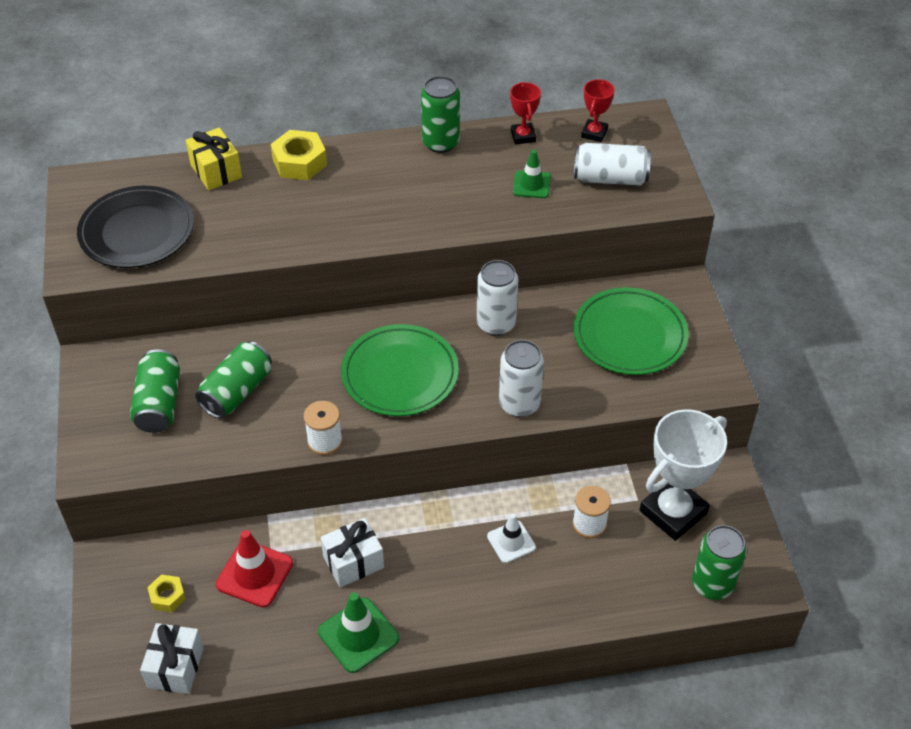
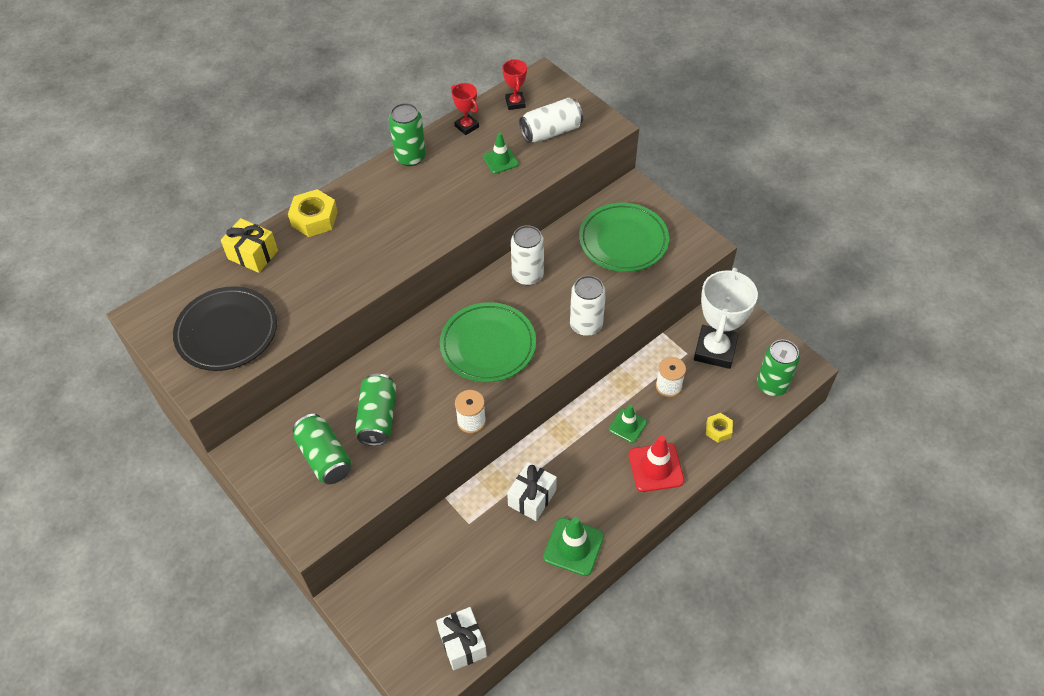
camera: 30 degrees left, 5 degrees up
(167, 596) = (417, 597): yellow nut -> yellow nut (718, 430)
(254, 574) = (468, 545): red traffic cone -> red traffic cone (656, 467)
(511, 542) = (627, 426): white traffic cone -> green traffic cone

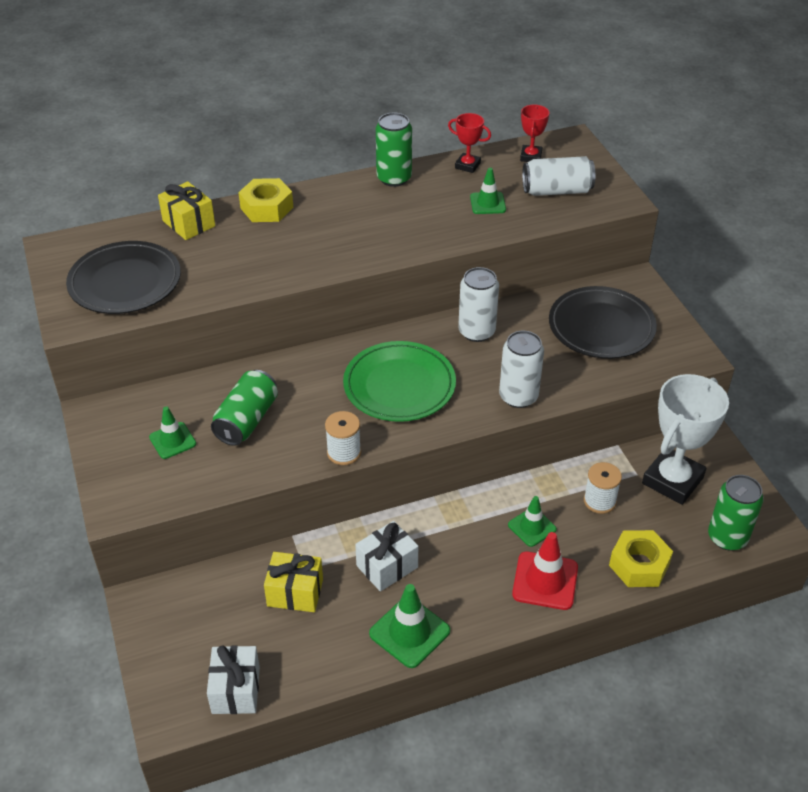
camera: 20 degrees right, 10 degrees down
(324, 457) = (172, 440): green can -> green traffic cone
(467, 126) = (467, 165): red trophy -> red trophy turned 45 degrees counterclockwise
(470, 545) = (295, 592): none -> yellow gift
(623, 240) = (601, 327): green plate -> black plate
(718, 430) = (639, 565): yellow nut -> yellow nut, size x1.69

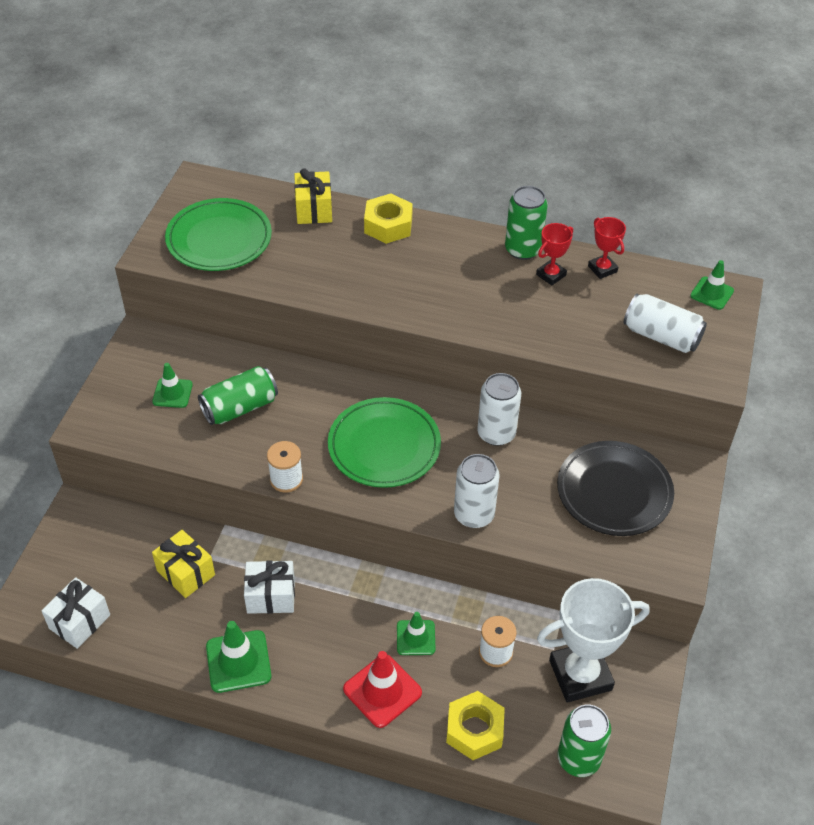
camera: 35 degrees right, 5 degrees up
(125, 282) = (219, 239): black plate -> green plate
(487, 203) = (583, 316): green traffic cone -> green traffic cone (712, 293)
(531, 157) = (672, 289): red trophy -> red trophy (551, 275)

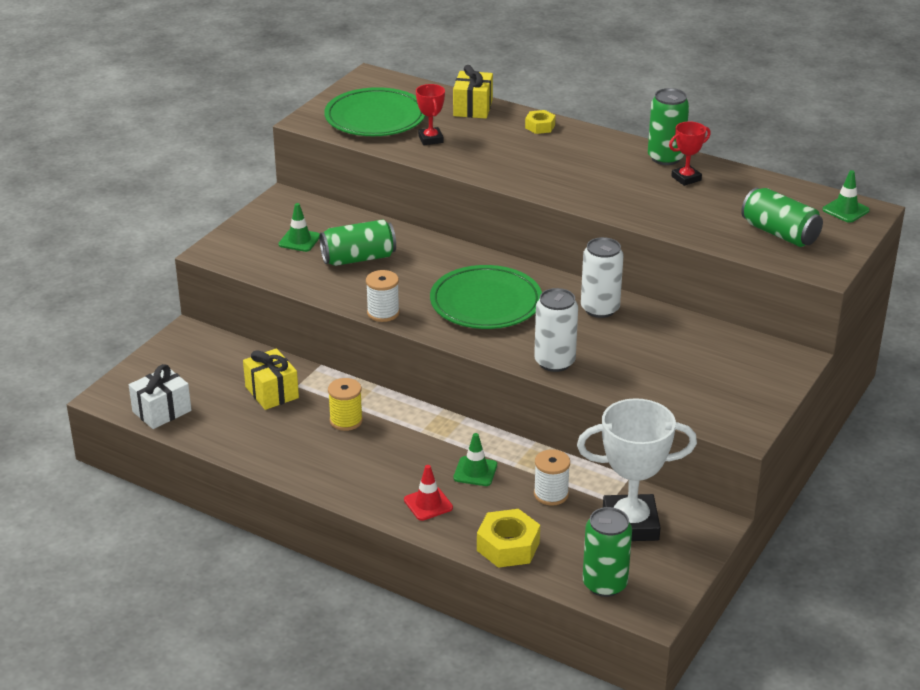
camera: 15 degrees right, 15 degrees down
(238, 661) = (298, 461): green traffic cone -> none
(271, 596) = (346, 421): white gift -> yellow spool
(382, 691) = (428, 504): red traffic cone -> red traffic cone, size x0.65
(388, 225) = (540, 126): yellow nut -> yellow nut, size x0.59
(602, 269) = (740, 180): red trophy -> red trophy (431, 139)
(614, 492) = (702, 366): black plate -> none
(661, 336) = (780, 233): white can -> green can

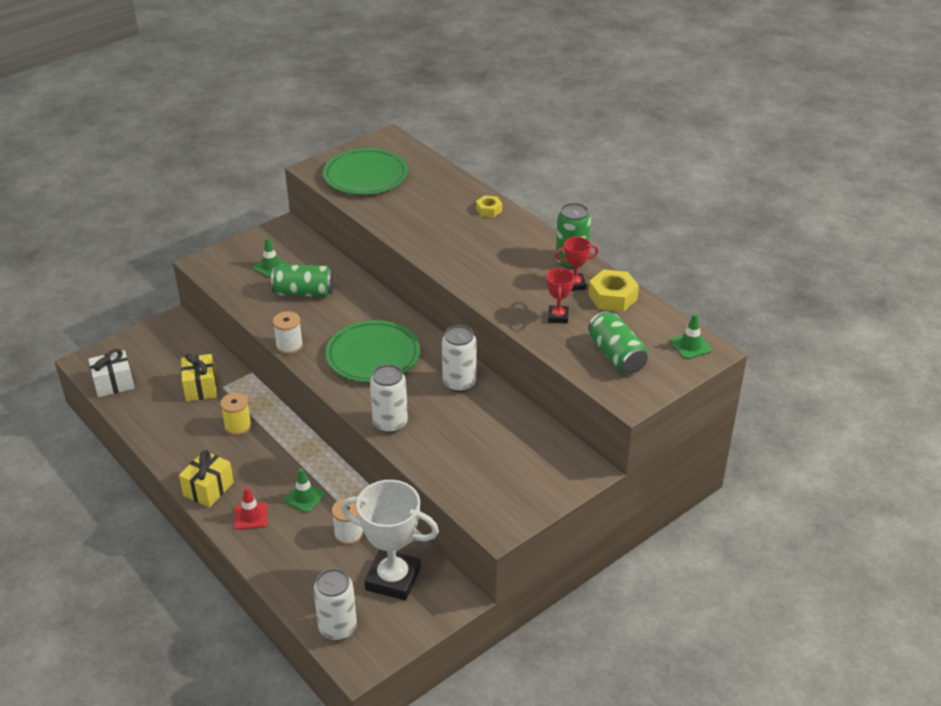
camera: 20 degrees right, 5 degrees up
(431, 139) = (394, 204): red trophy -> red trophy (558, 317)
(473, 108) = (447, 182): yellow gift -> yellow gift (208, 489)
(508, 546) = (286, 571): yellow nut -> yellow nut (612, 297)
(604, 584) = (337, 628): green can -> white can

